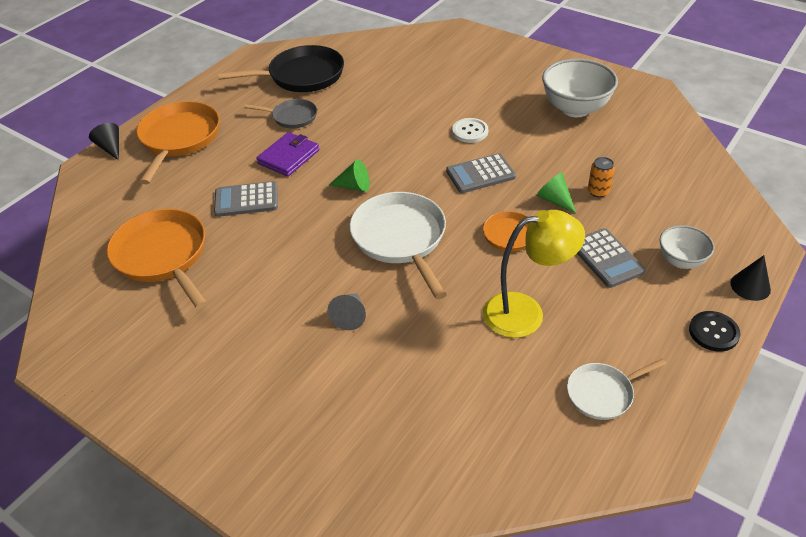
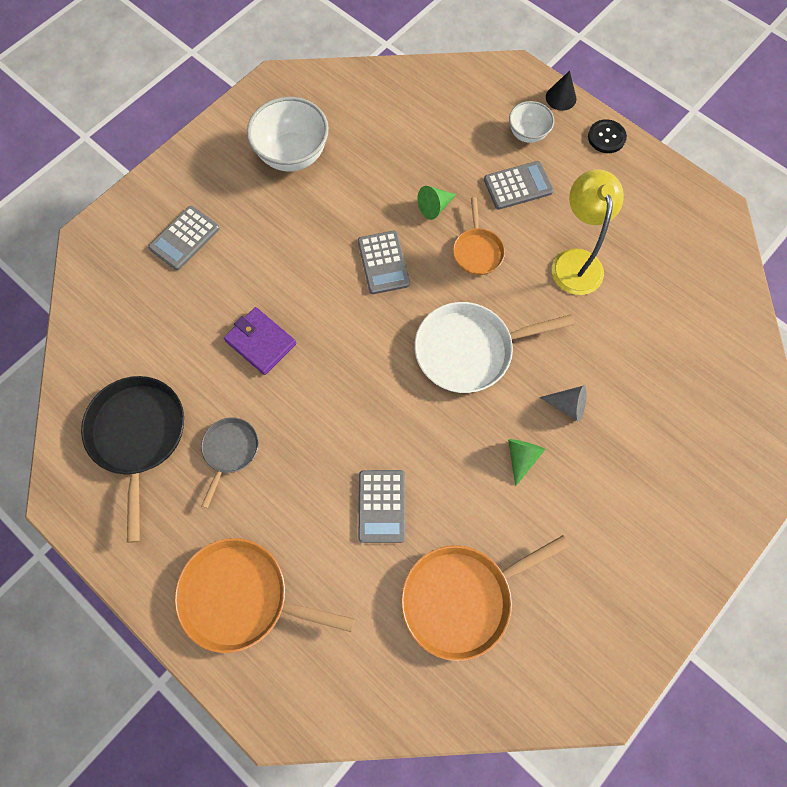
camera: 85 degrees left, 25 degrees up
(110, 148) = (239, 693): black cone -> none
(288, 157) = (311, 457): purple wallet -> purple wallet (260, 342)
(354, 186) = (379, 388): green cone -> green cone (521, 457)
(470, 69) = (184, 238): none -> grey calculator
(470, 131) = (308, 260): white button -> none
(598, 191) = (429, 169): orange can -> none
(603, 393) = (661, 226): white pan -> none

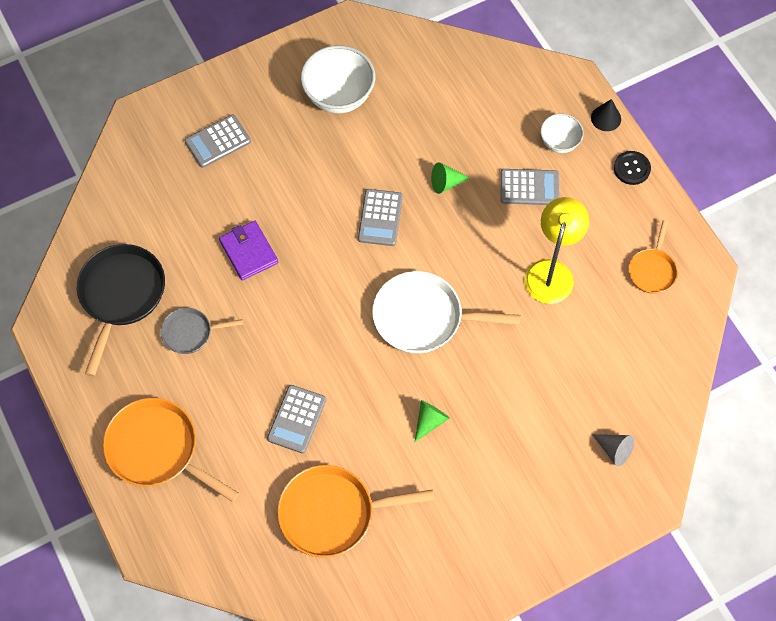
camera: 20 degrees right, 5 degrees down
(230, 451) = (190, 332): grey pan -> grey pan turned 135 degrees counterclockwise
(477, 251) = (467, 234): orange pan -> orange pan (652, 270)
(567, 405) = (488, 392): grey cone -> grey cone (614, 450)

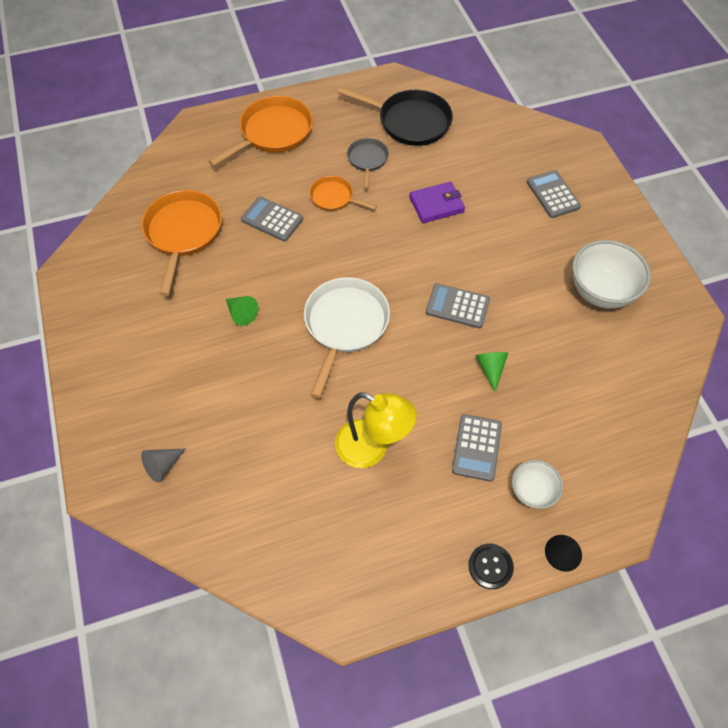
camera: 100 degrees right, 5 degrees down
(652, 270) = (354, 556): orange pan -> orange pan (334, 197)

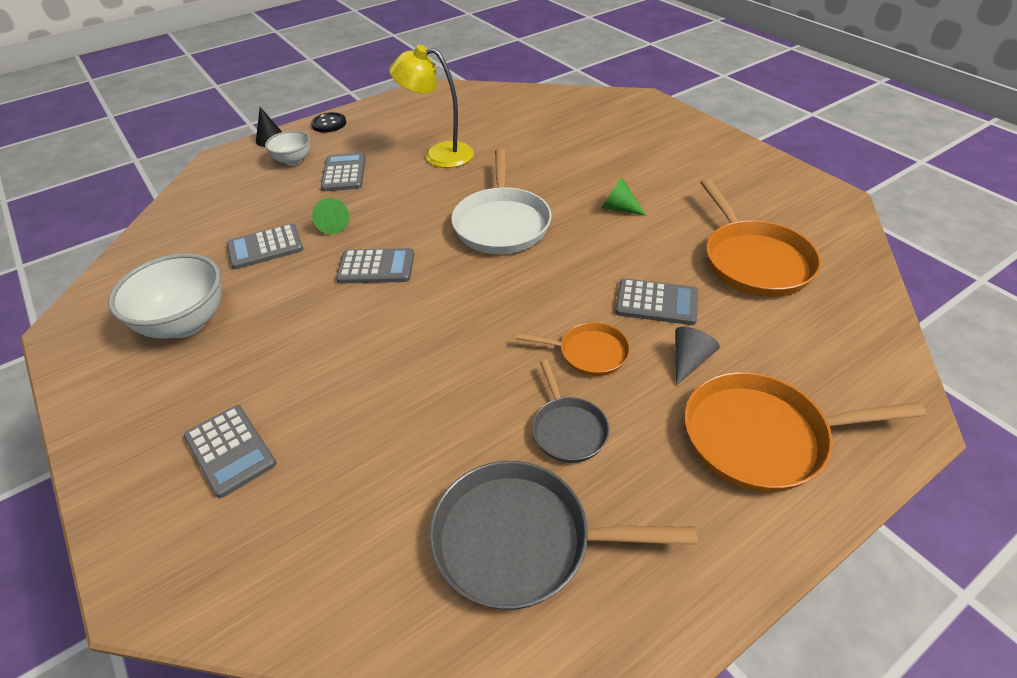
camera: 165 degrees right, 15 degrees down
(163, 466) = (606, 115): grey cone -> grey cone (689, 360)
(273, 133) = (762, 437): orange pan -> orange pan turned 60 degrees clockwise
(410, 122) = (521, 540): black pan -> grey pan
(436, 204) = (428, 382): purple wallet -> none
(549, 356) = (265, 247): none -> grey calculator

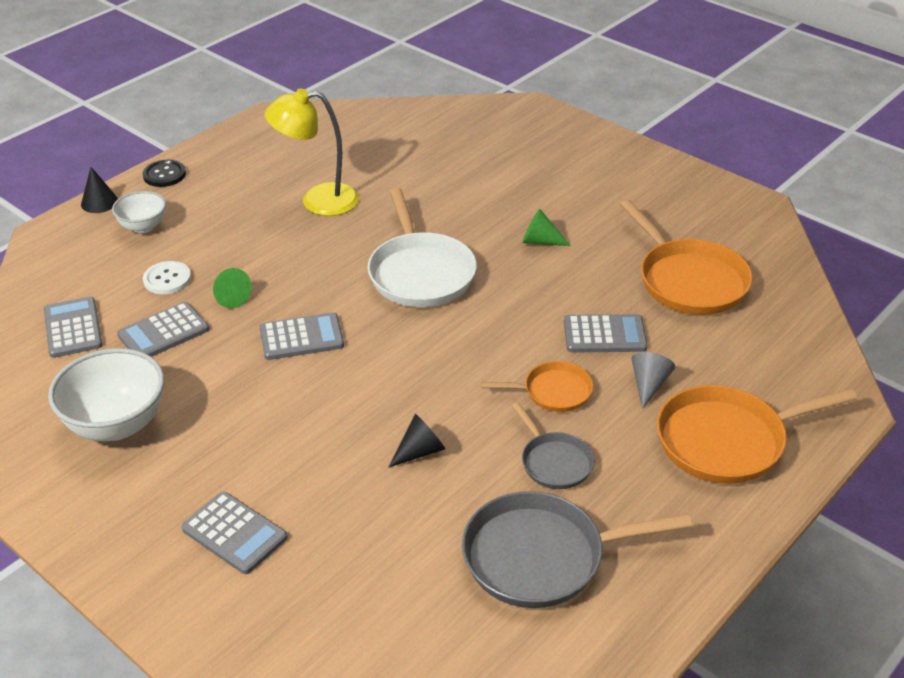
camera: 15 degrees left, 5 degrees down
(290, 204) = (167, 279): none -> white button
(344, 173) = (213, 235): grey calculator -> grey calculator (73, 328)
(438, 394) = (420, 451): none -> black cone

